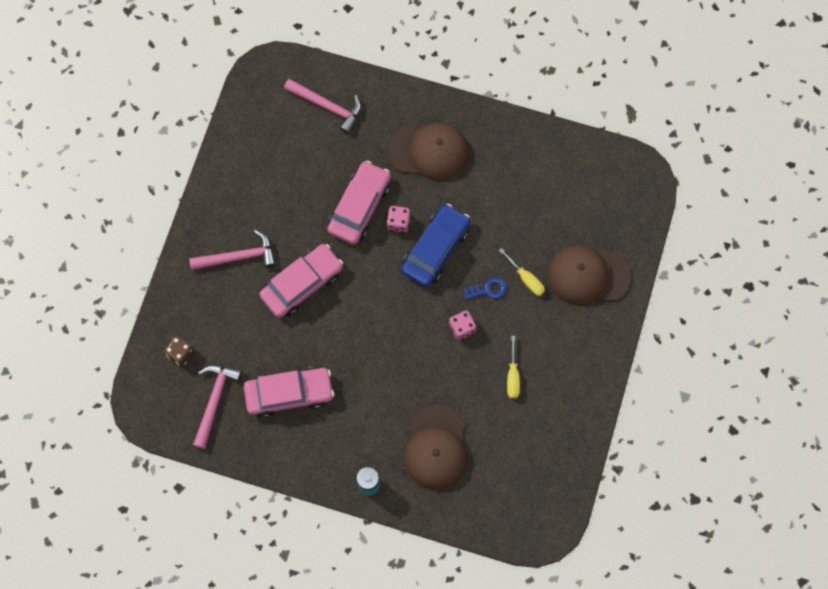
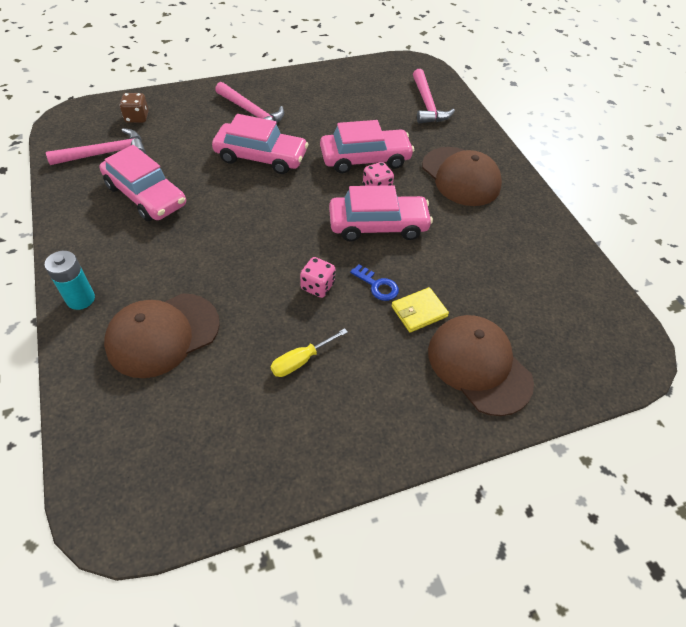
camera: 50 degrees right, 20 degrees down
(435, 249) = (378, 225): blue car -> pink car
(526, 279) = (419, 311): yellow screwdriver -> yellow wallet

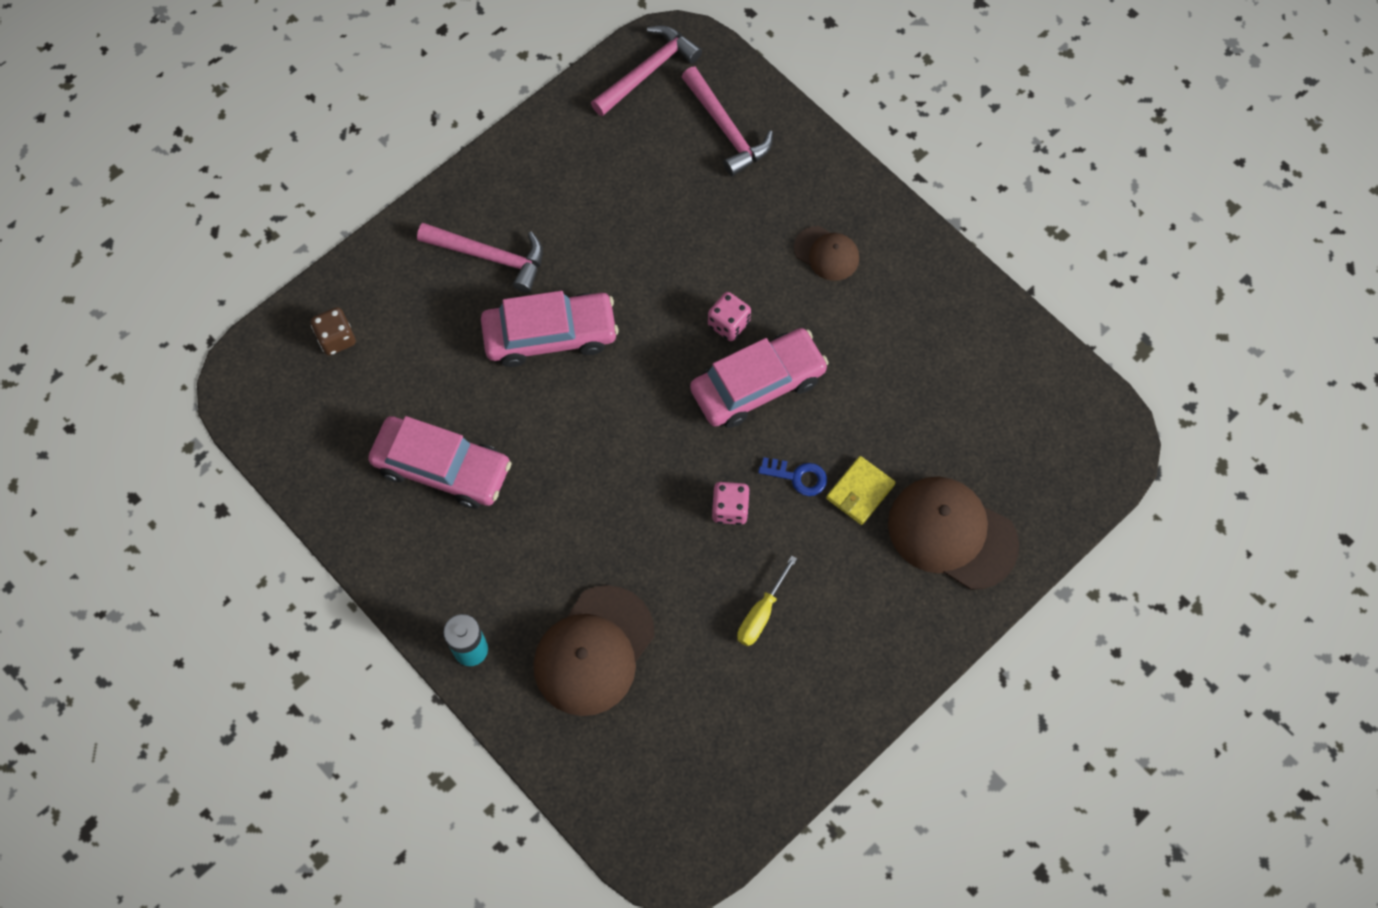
camera: 20 degrees left, 15 degrees up
(105, 153) = (340, 422): pink hammer -> pink hammer (648, 71)
(365, 158) = (689, 276): pink car -> none
(460, 176) = (826, 253): brown cap -> brown cap, size x0.55

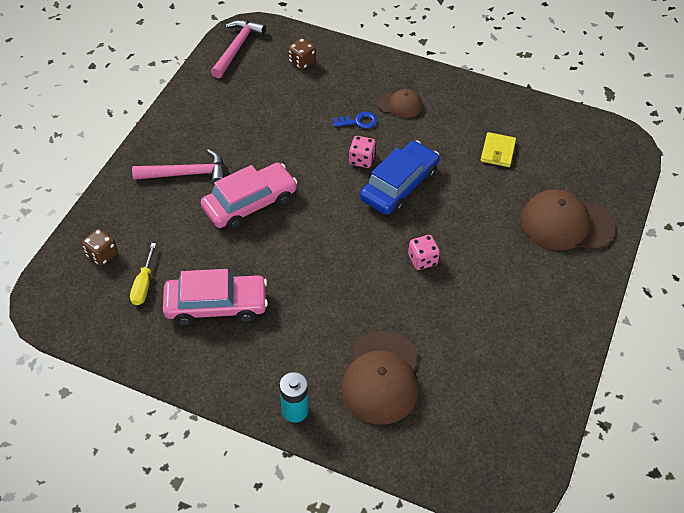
camera: 25 degrees left, 15 degrees down
(726, 129) = (302, 62): pink hammer -> brown dice
(758, 385) = (399, 186): pink car -> blue car
(761, 614) = (478, 313): yellow screwdriver -> yellow screwdriver (143, 285)
(798, 477) = (454, 226): blue key -> blue key (358, 121)
(860, 492) = (497, 221): yellow wallet -> yellow wallet (498, 151)

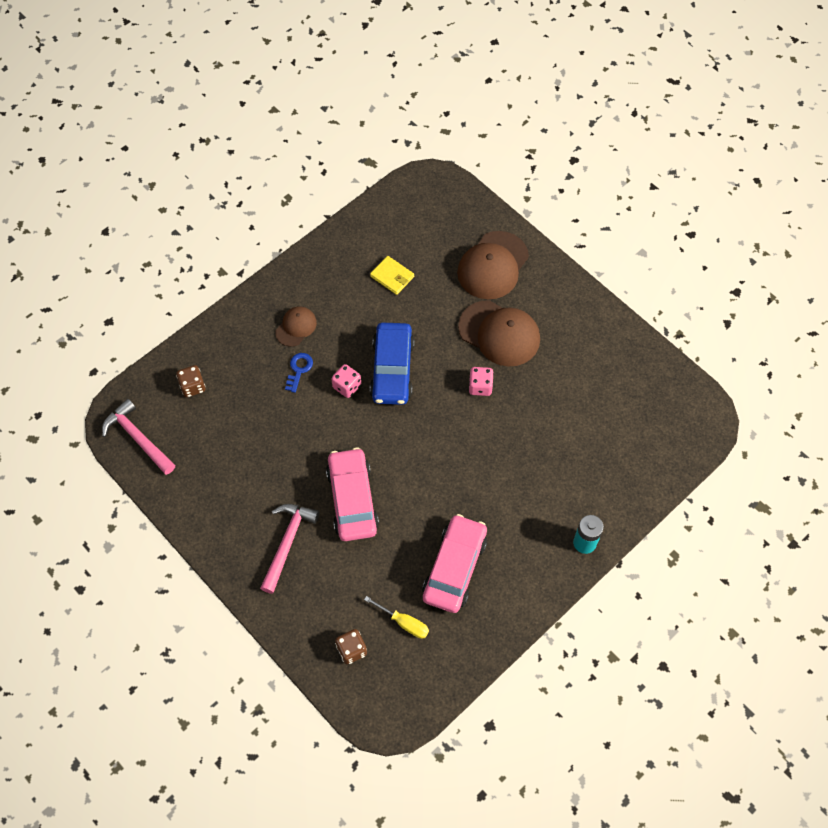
camera: 65 degrees left, 10 degrees up
(381, 377) = (580, 466): brown cap -> brown cap (499, 333)
(399, 186) = (392, 369): blue car -> blue car turned 150 degrees counterclockwise

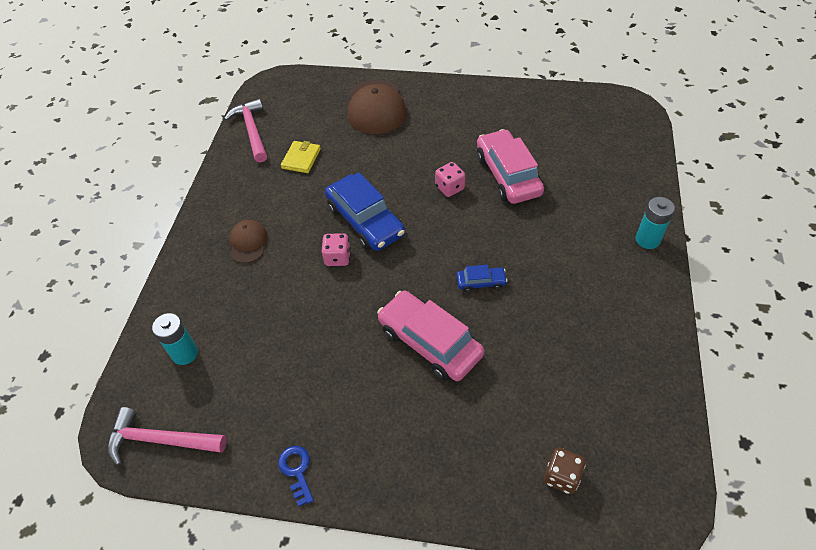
camera: 35 degrees left, 10 degrees down
(193, 386) = (185, 353): brown dice -> turquoise battery
(287, 543) = (405, 425): pink hammer -> pink hammer (252, 131)
(299, 369) = (281, 273): blue key -> blue key (296, 470)
(392, 276) = (301, 159): yellow wallet -> yellow wallet turned 75 degrees counterclockwise
(404, 623) = (581, 412): yellow screwdriver -> none
(428, 482) = (481, 282): none -> blue car
(454, 568) = (573, 332): pink car -> pink car (508, 175)
(499, 333) = (427, 145): brown cap -> none

